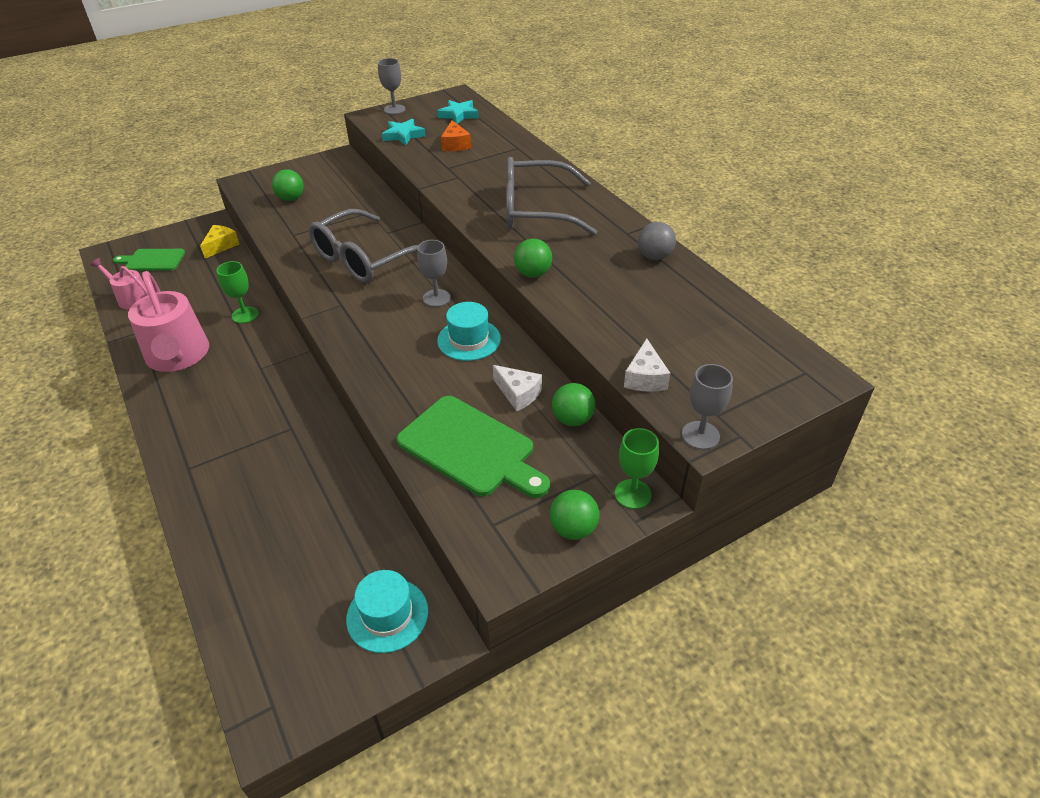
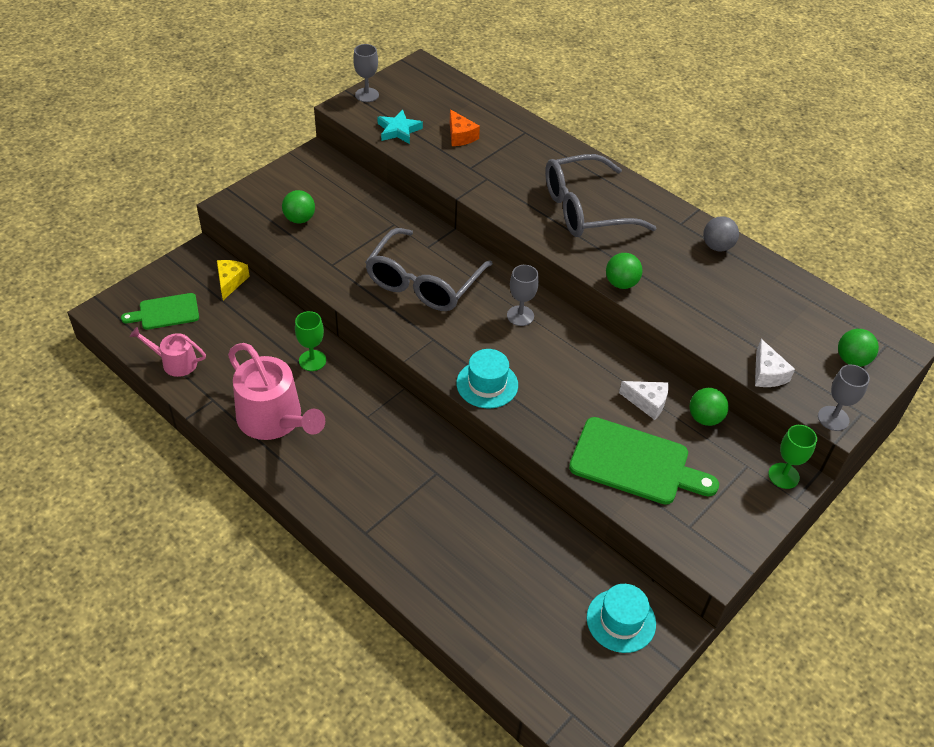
camera: 20 degrees left, 5 degrees up
(459, 115) = (440, 95): turquoise star -> none
(469, 340) = (575, 356): turquoise hat -> turquoise hat (487, 384)
(573, 529) = (753, 516): green ball -> green ball (852, 360)

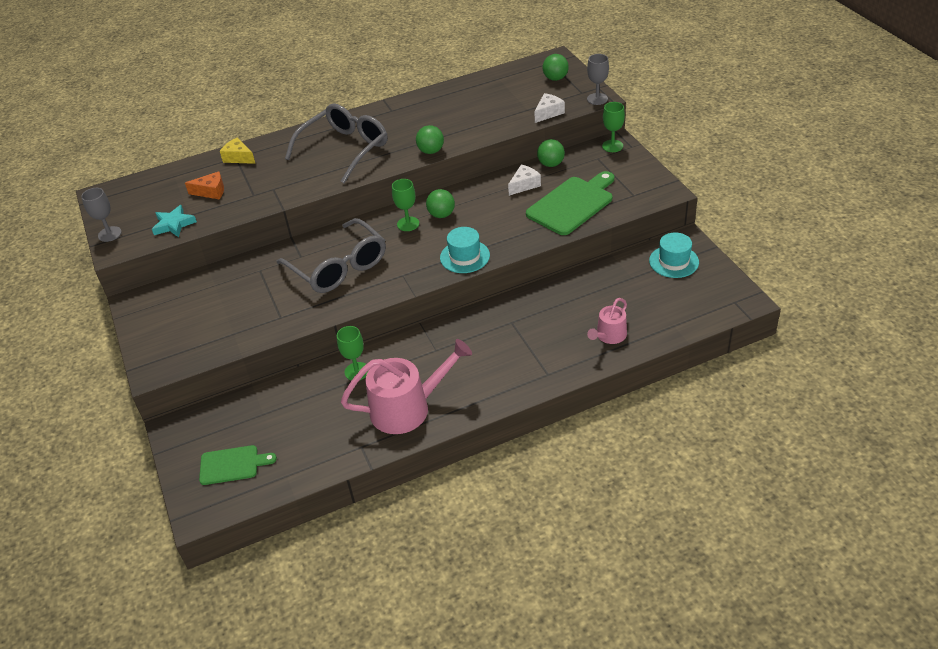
camera: 60 degrees left, 5 degrees down
(166, 312) = (232, 465): green cutting board -> green cutting board turned 105 degrees counterclockwise
(175, 362) = (300, 467): pink watering can -> pink watering can (609, 336)
(230, 282) = (226, 410): yellow cheese -> yellow cheese (238, 157)
(299, 219) = (209, 327): green ball -> green ball (441, 215)
(520, 316) = (408, 224): grey goblet -> green goblet
(585, 209) = (345, 149): grey glasses -> grey glasses turned 150 degrees counterclockwise
(717, 246) = (424, 101): grey ball -> none
(767, 374) = (548, 113): white cheese -> white cheese turned 60 degrees counterclockwise

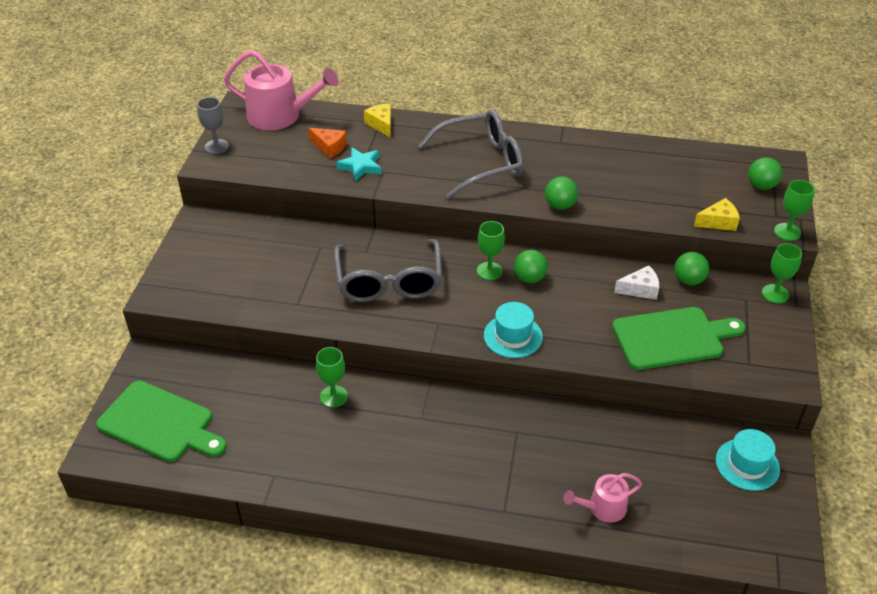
camera: 30 degrees right, 0 degrees up
(174, 224) = (272, 164): turquoise star -> turquoise star (360, 167)
(232, 465) = (160, 423): green cutting board -> green cutting board, size x1.67
(407, 408) = (345, 462): pink watering can -> pink watering can (280, 116)
(548, 113) = (718, 222): white cheese -> yellow cheese
(597, 99) = (787, 232): grey goblet -> green goblet

